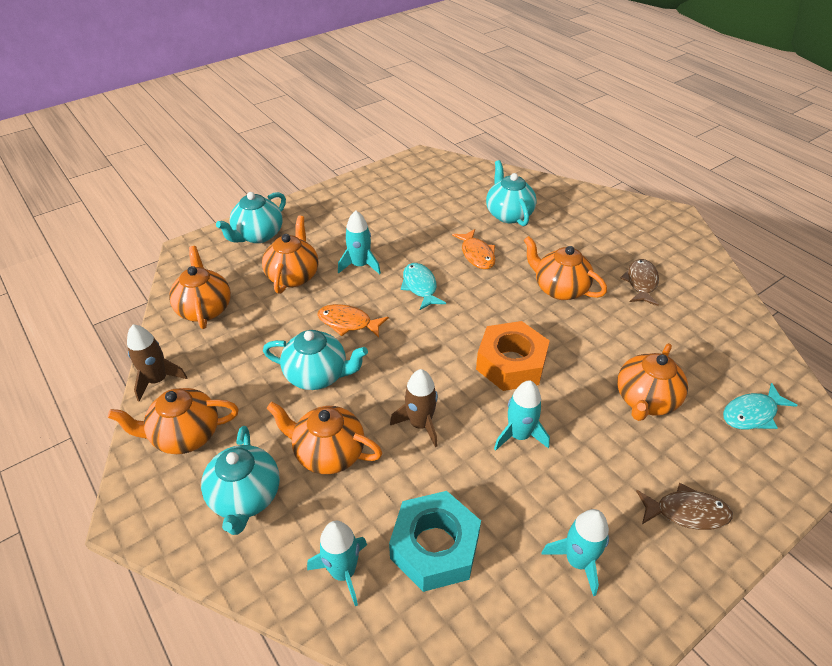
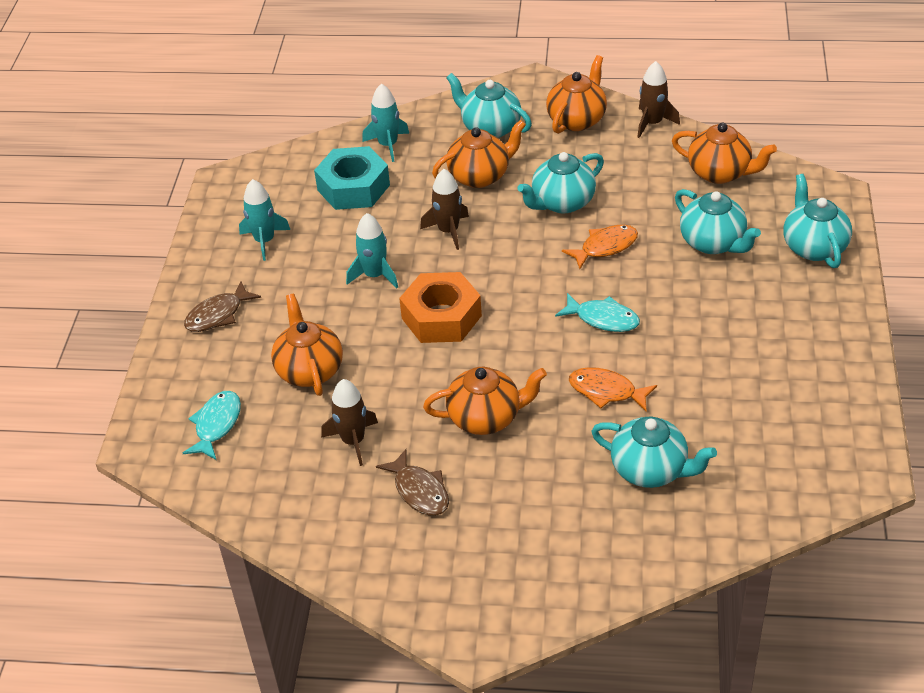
camera: 135 degrees right, 0 degrees up
(293, 276) = (713, 243): orange teapot -> turquoise teapot
(360, 265) = (682, 295): turquoise rocket -> none
(656, 333) = (353, 441): none -> brown rocket

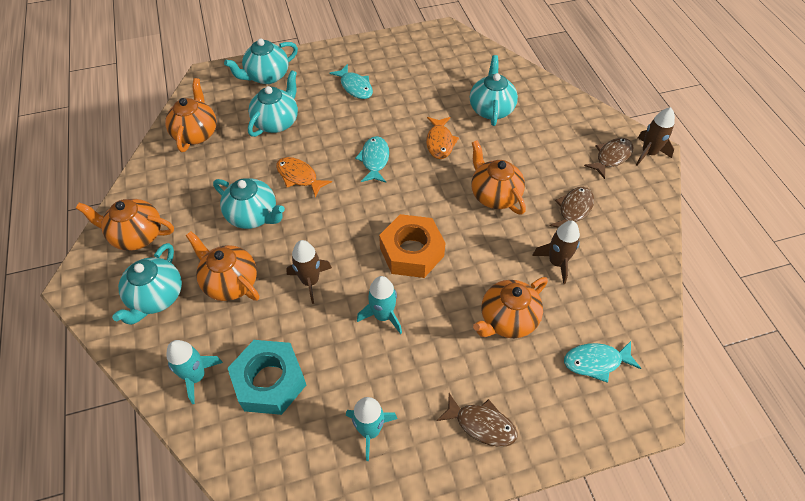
camera: 115 degrees left, 10 degrees up
(488, 577) = (611, 157): none -> brown fish
(652, 123) = (137, 185): brown rocket -> brown rocket (648, 153)
(758, 331) = (355, 87): none -> turquoise fish

